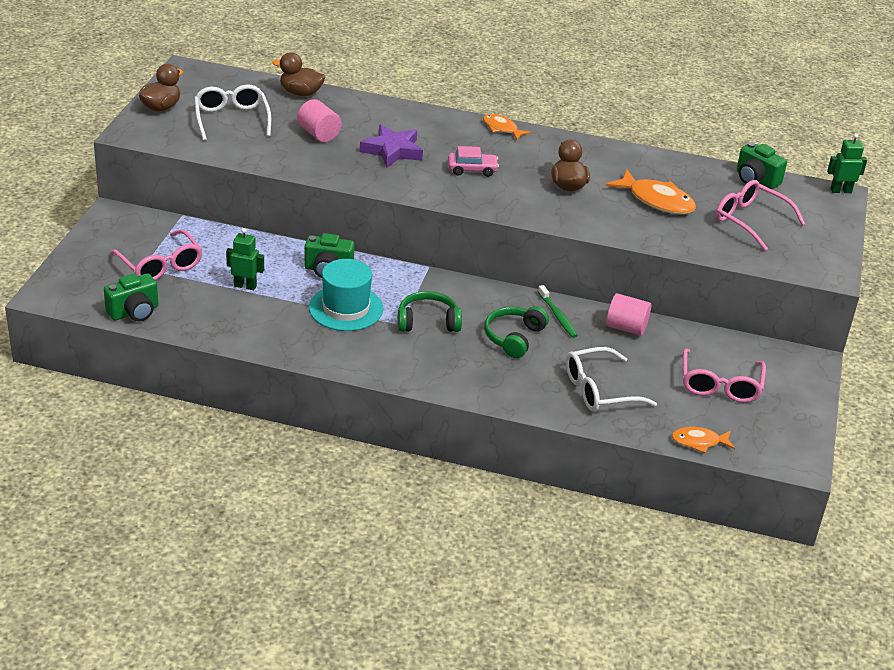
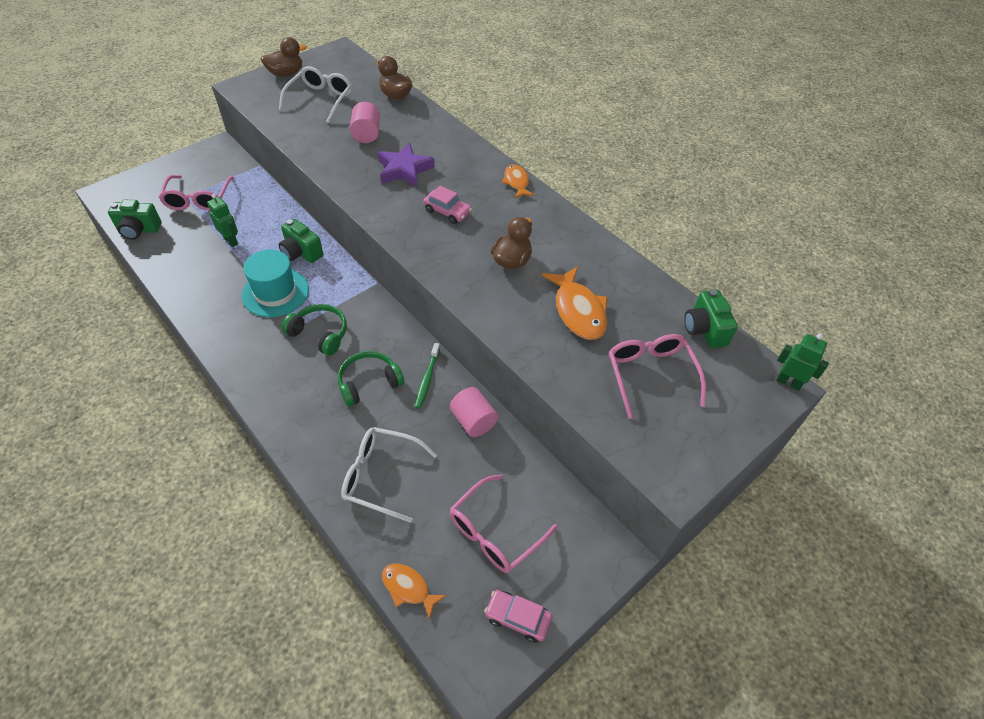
camera: 35 degrees right, 15 degrees up
(788, 423) = (517, 618): none -> pink car

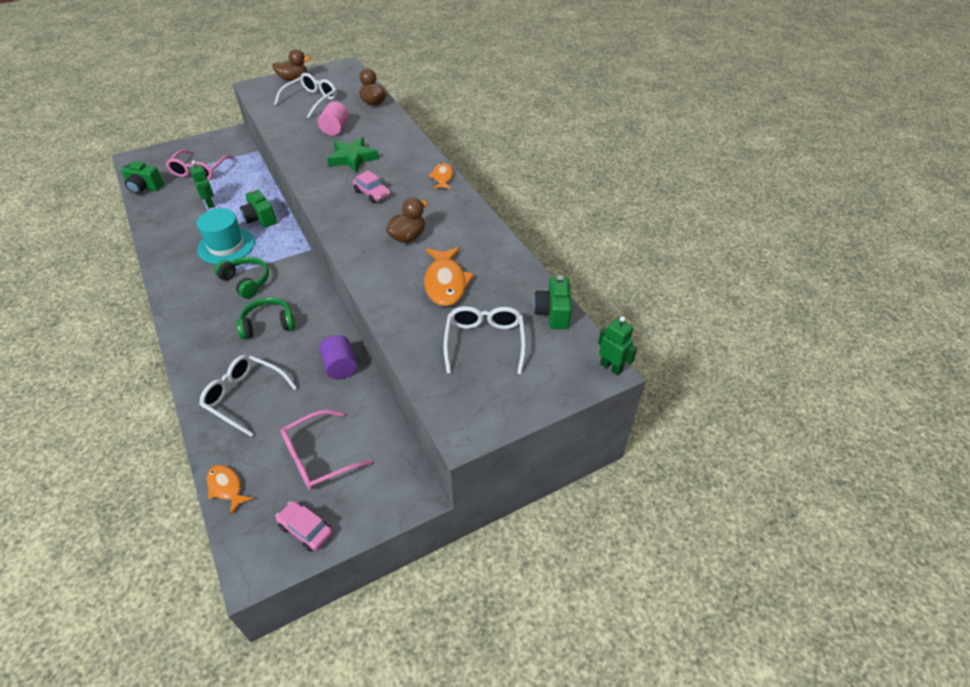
camera: 15 degrees right, 5 degrees down
(404, 169) = (352, 158): purple star -> green star
(427, 379) = (317, 328): green toothbrush -> none
(473, 421) = (340, 367): pink cylinder -> purple cylinder
(650, 375) = (484, 342): pink glasses -> white glasses

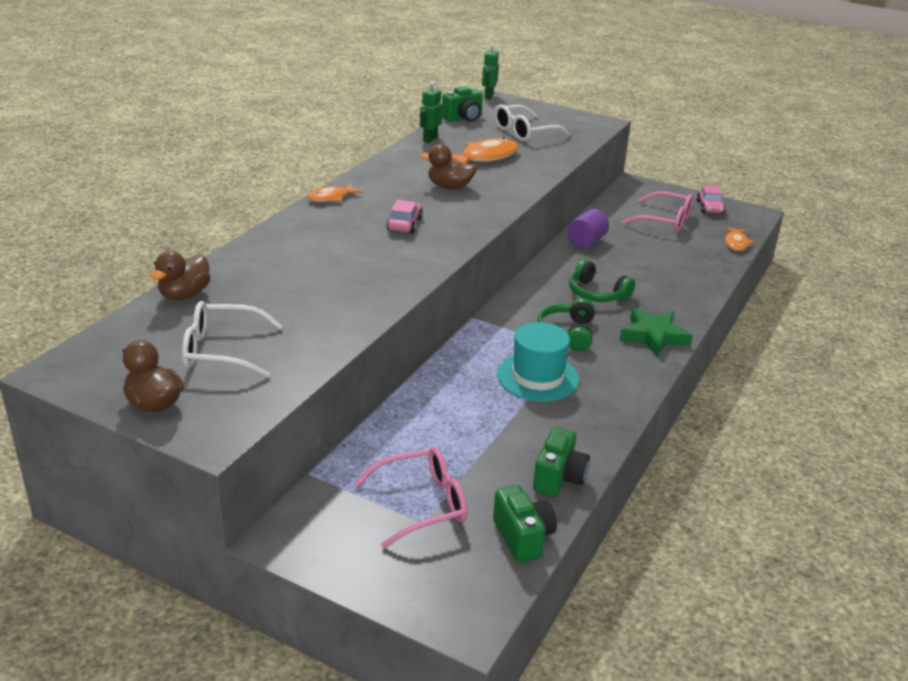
camera: 125 degrees left, 15 degrees down
(210, 204) = (483, 440): green robot -> green robot (430, 139)
(244, 397) = (673, 269): white glasses -> none
(260, 219) = (464, 378): green camera -> green camera (559, 478)
(335, 129) = (291, 296): pink cylinder -> none
(352, 158) = (349, 258): green star -> green star (653, 336)

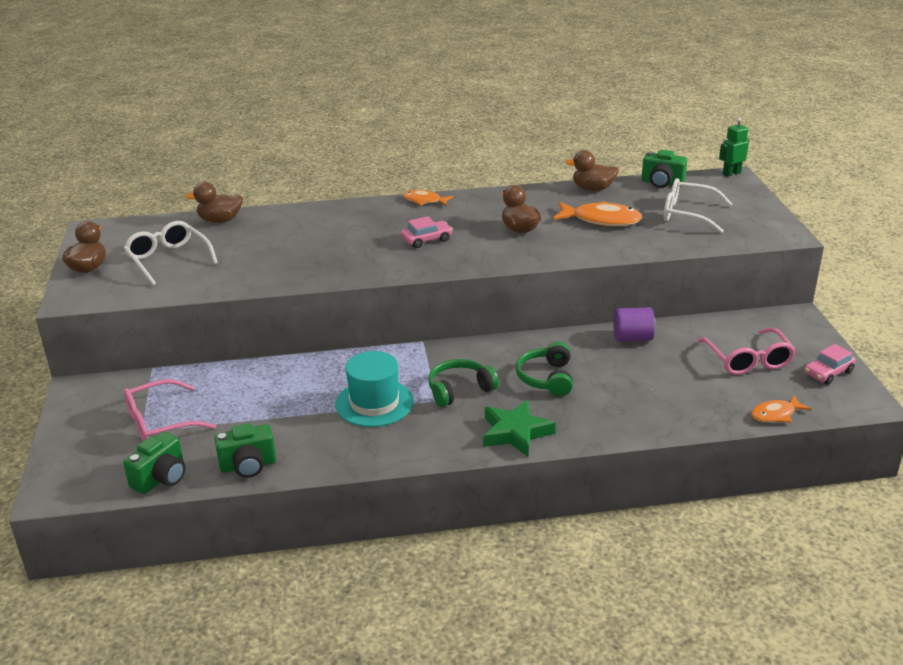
camera: 55 degrees right, 0 degrees up
(422, 504) = (160, 422): pink glasses -> pink glasses turned 120 degrees clockwise
(430, 139) = (592, 189): green robot -> brown duck

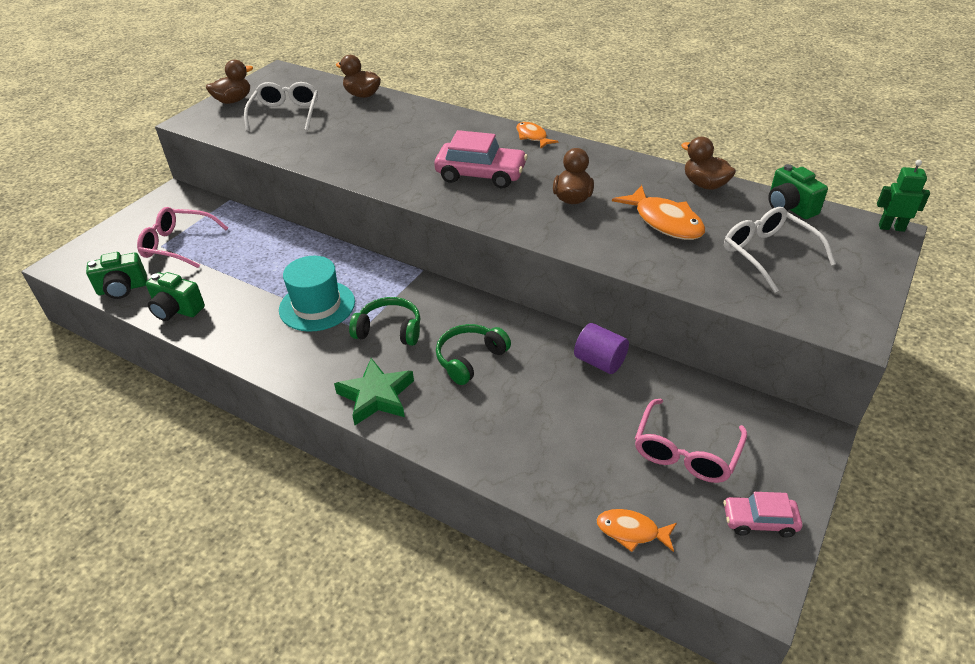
camera: 40 degrees right, 10 degrees up
(427, 240) = (481, 174): pink car -> pink car, size x1.72

